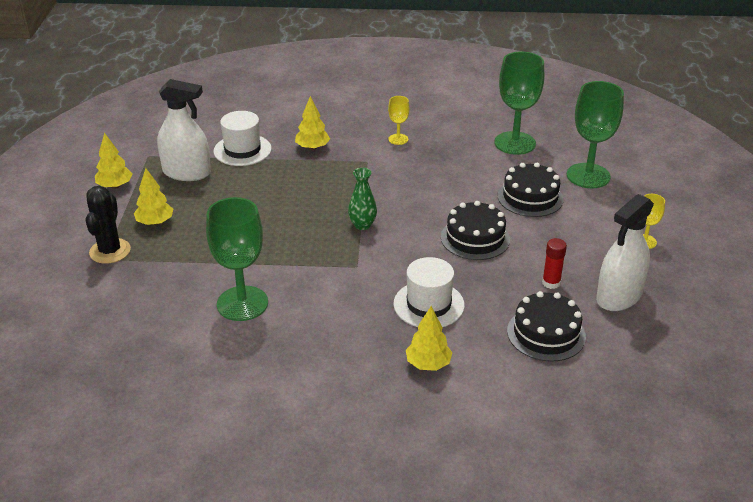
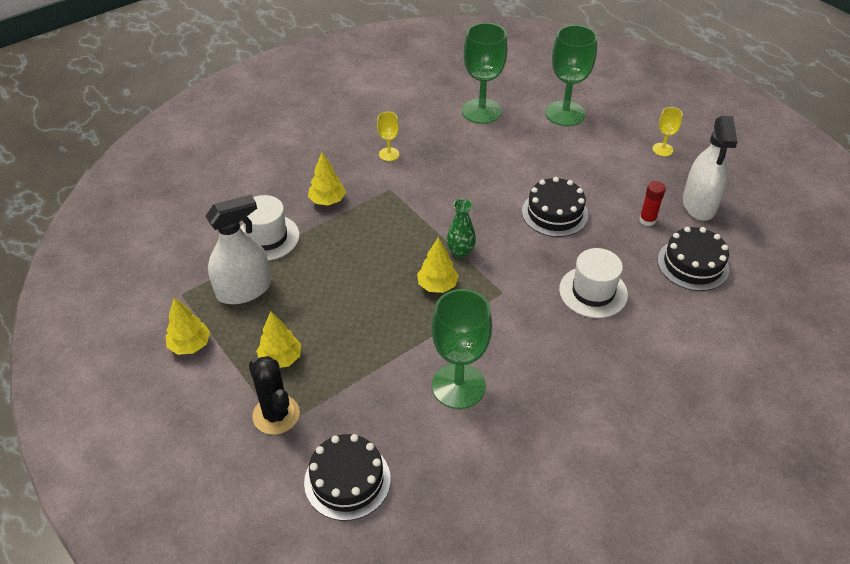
camera: 40 degrees left, 10 degrees up
(428, 364) = (653, 342): yellow tree -> yellow tree (437, 285)
(530, 197) = (549, 154): black cake -> black cake (347, 480)

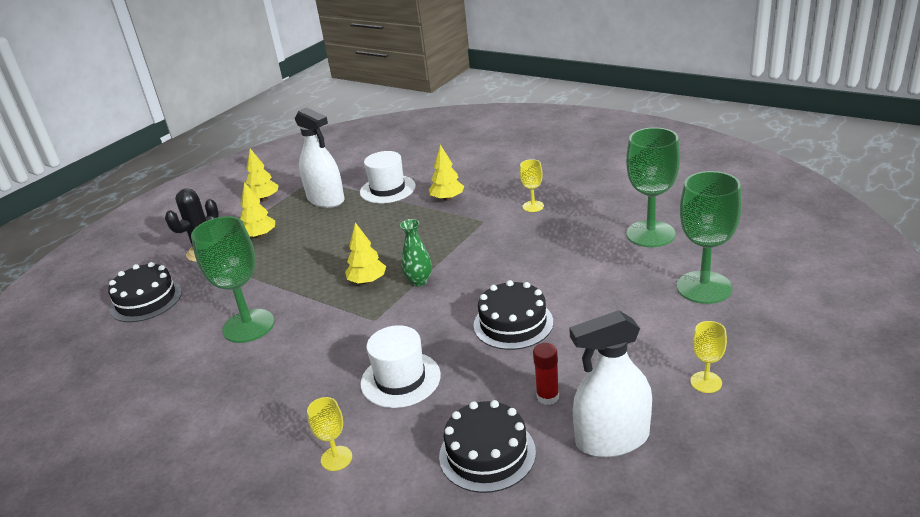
camera: 75 degrees right, 15 degrees down
(670, 346) = (336, 458): none -> yellow goblet

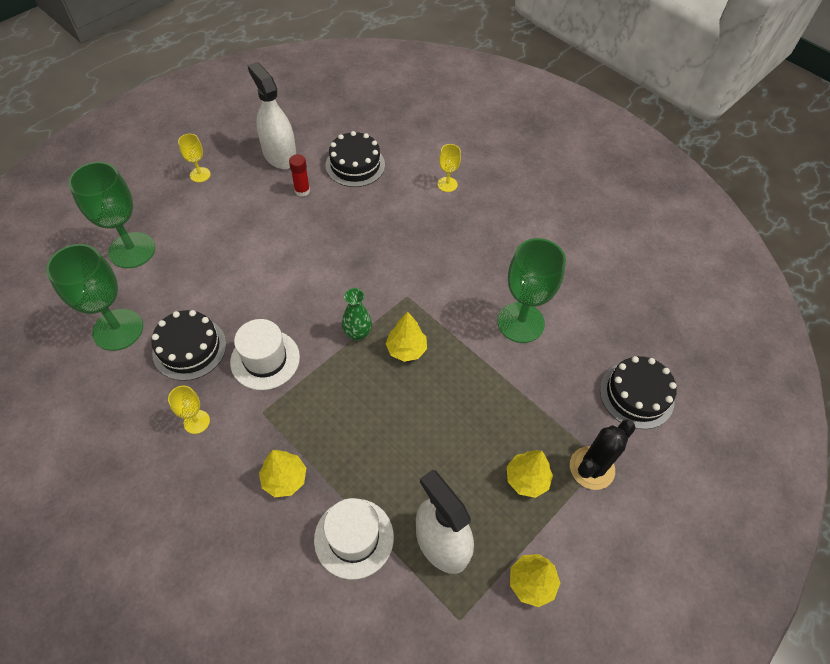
camera: 175 degrees left, 25 degrees up
(400, 379) = (396, 230): white hat -> white hat (265, 359)
(513, 323) = (296, 258): black cake -> black cake (189, 348)
(612, 439) = (279, 155): white spray bottle -> white spray bottle turned 120 degrees counterclockwise

